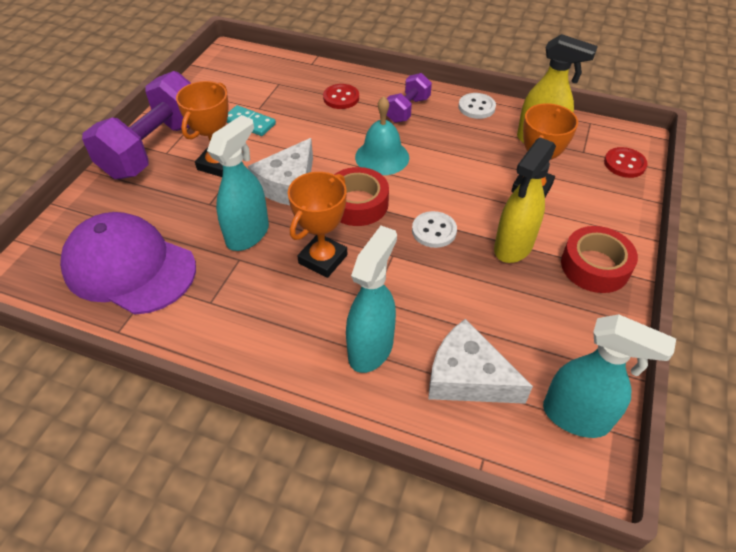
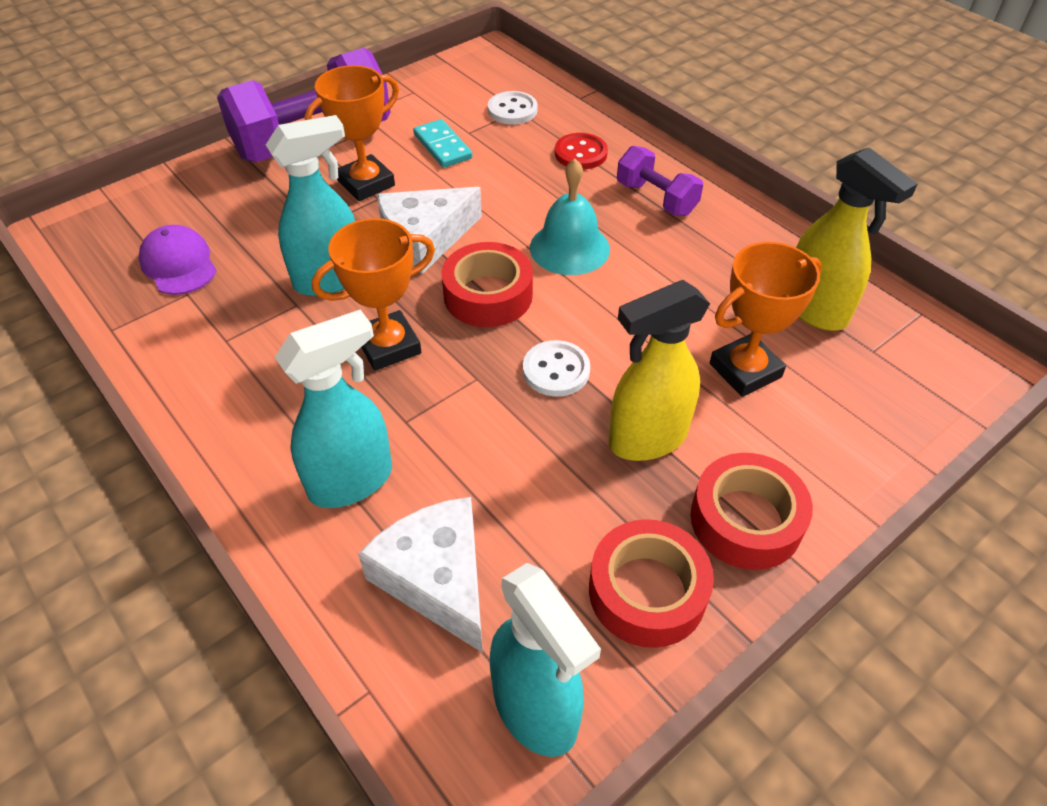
camera: 30 degrees right, 0 degrees up
(129, 267) = (179, 264): purple cap -> purple cap, size x0.52
(407, 110) = (656, 198): purple dumbbell -> purple dumbbell turned 75 degrees clockwise
(476, 107) = (759, 229): white button -> white button (512, 110)
(579, 327) = (647, 591): none -> red tape
(624, 164) = (926, 394): red button -> none

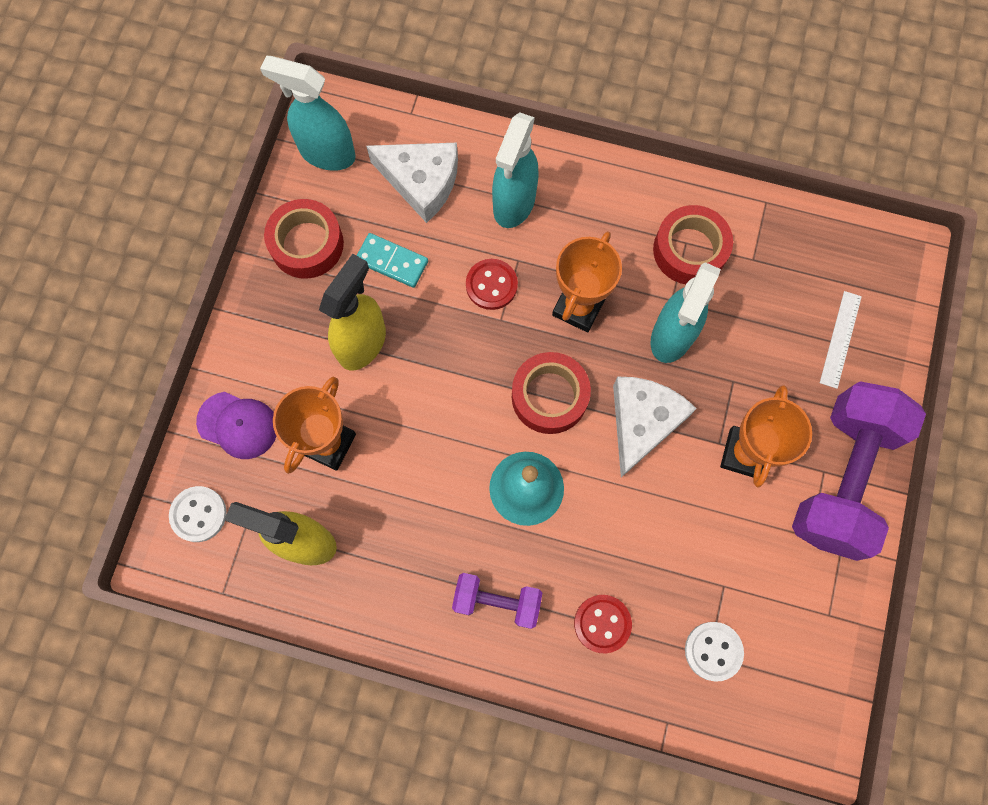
camera: 145 degrees right, 25 degrees up
(179, 264) = (789, 278): purple cap -> purple cap (238, 425)
(200, 207) = (840, 339): none -> white ruler
(442, 146) = (728, 547): turquoise domino -> turquoise domino (392, 261)
(456, 414) = (491, 285): none -> red button
(556, 370) = (454, 359): white button -> white button (198, 514)
(746, 520) = (274, 322): red tape -> red tape (689, 250)

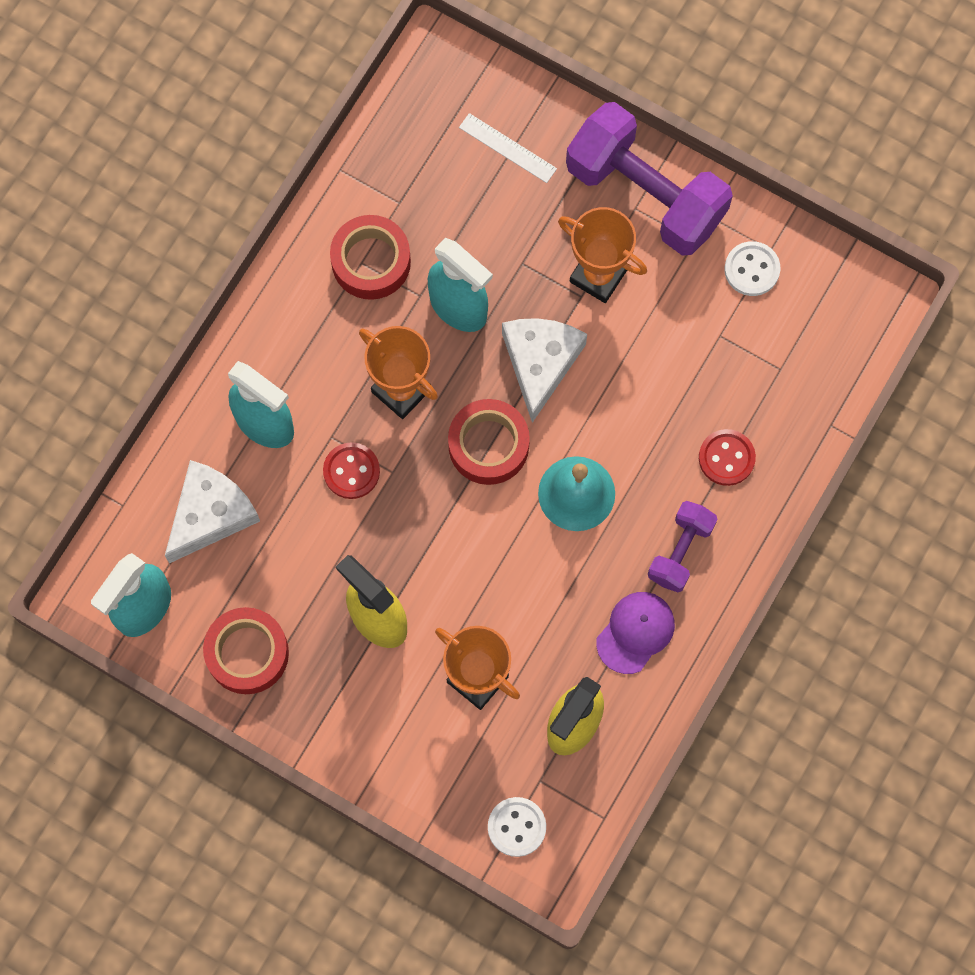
camera: 75 degrees left, 0 degrees up
(238, 425) = (432, 768): purple cap -> purple cap (635, 632)
(392, 261) = (294, 567): turquoise domino -> none
(642, 422) = (540, 363): white cheese -> white cheese turned 60 degrees clockwise
(713, 651) = (777, 364): white button -> white button (752, 269)

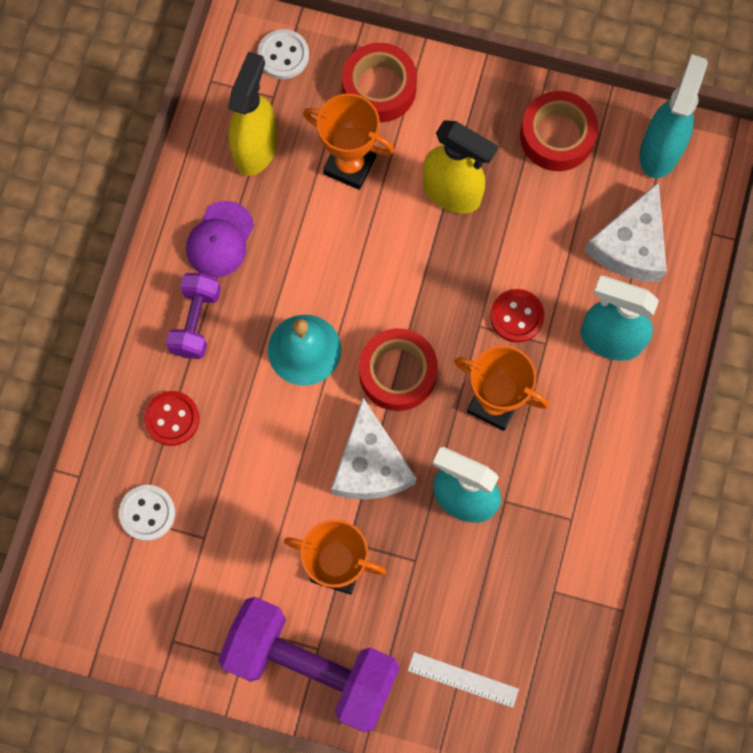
camera: 165 degrees right, 0 degrees up
(371, 262) = (562, 522): red tape -> red tape (379, 88)
(752, 269) = (187, 614): white button -> white button (147, 513)

